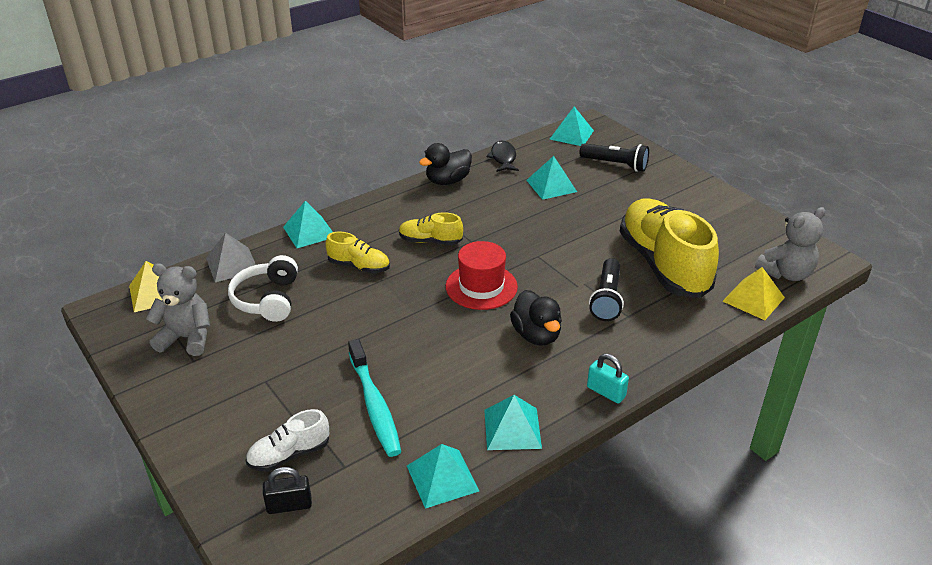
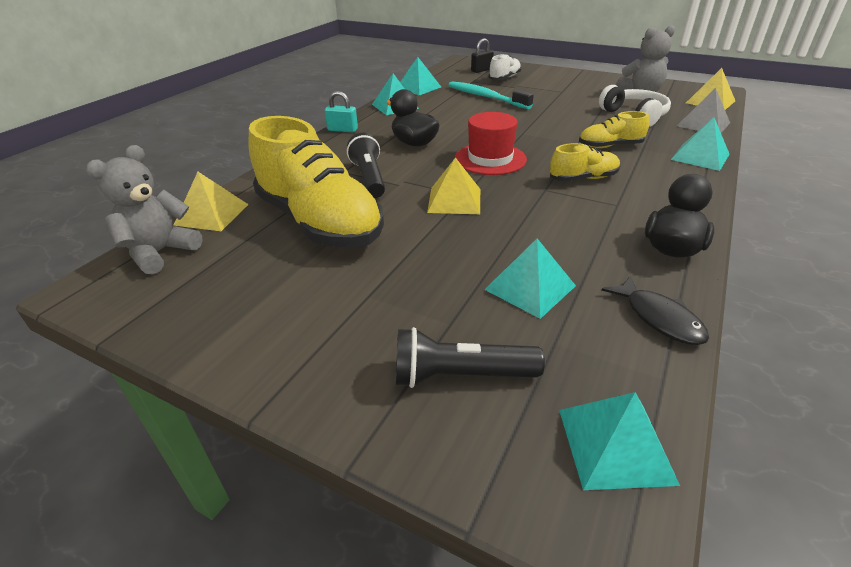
camera: 155 degrees right, 0 degrees up
(549, 252) = (454, 200): none -> yellow pyramid

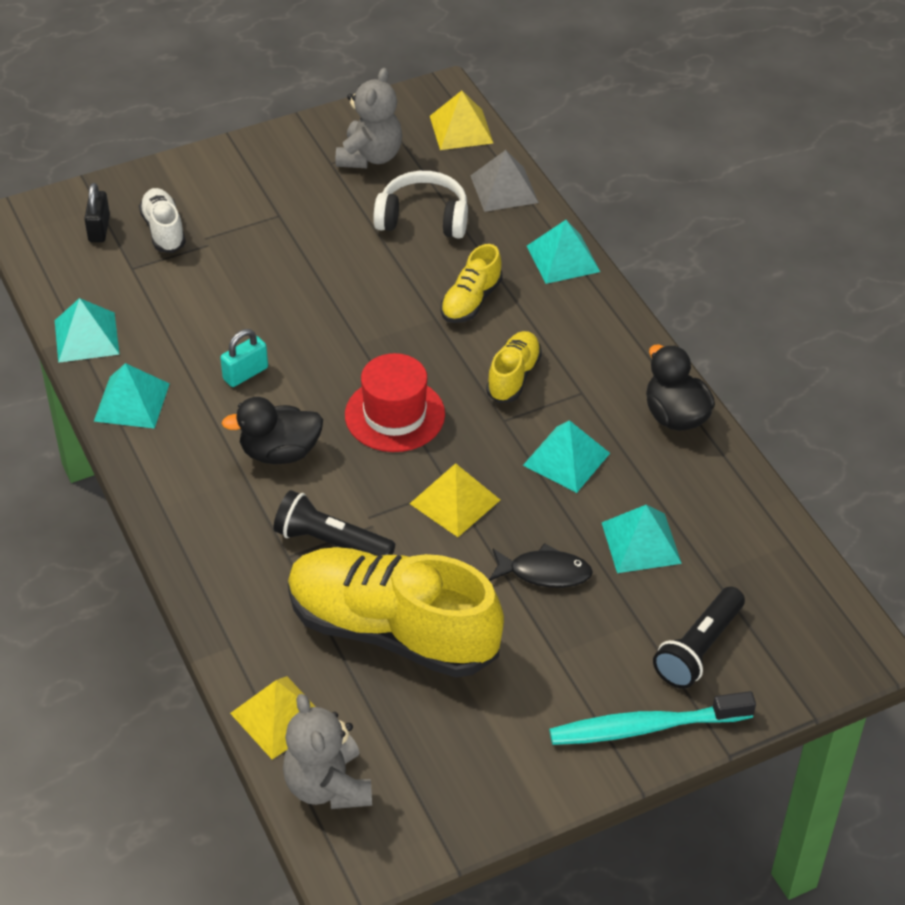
camera: 55 degrees left, 10 degrees up
(319, 222) = (392, 631): yellow shoe -> yellow shoe turned 150 degrees counterclockwise
(342, 130) = (156, 497): turquoise padlock -> turquoise padlock (245, 374)
(486, 97) = (210, 296): turquoise toothbrush -> turquoise toothbrush (645, 727)
(615, 445) = (817, 609): turquoise pyramid -> turquoise pyramid (566, 459)
(659, 318) = (740, 496): black fish -> black fish (544, 572)

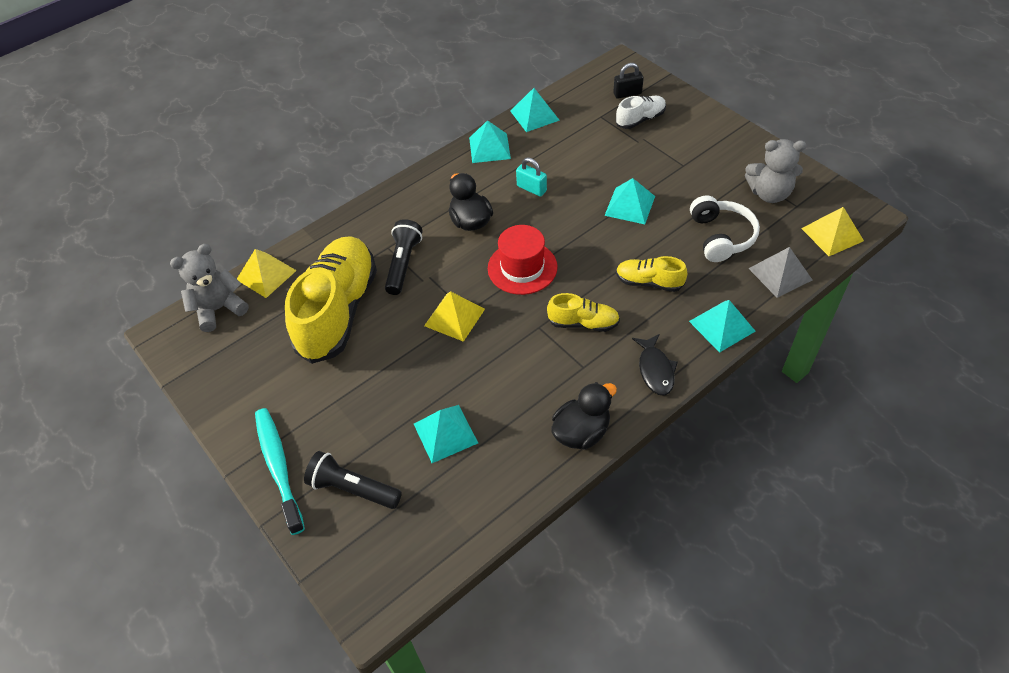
camera: 80 degrees right, 5 degrees up
(544, 572) = (404, 380): black fish -> black fish (655, 370)
(566, 459) = (513, 371): turquoise pyramid -> turquoise pyramid (630, 205)

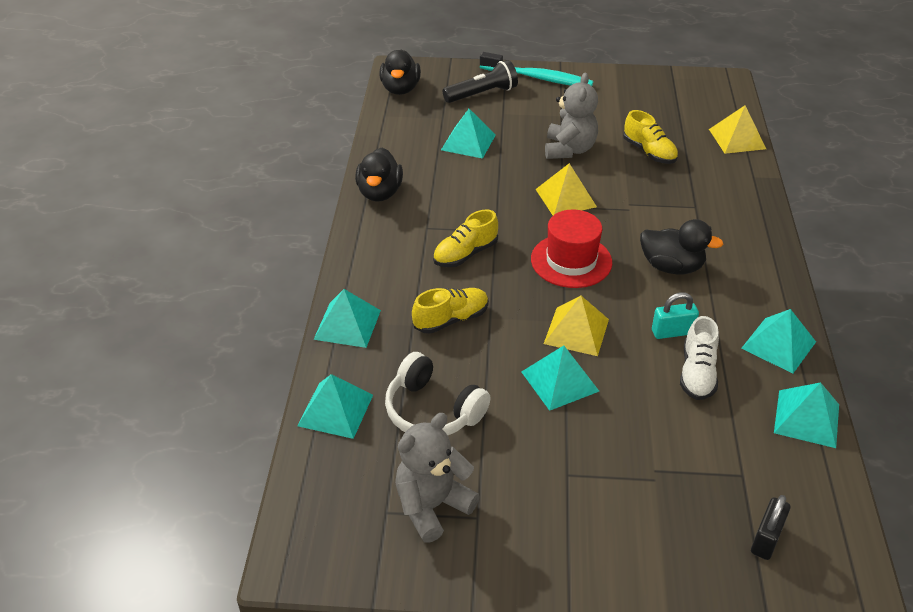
camera: 130 degrees right, 10 degrees down
(219, 309) = (722, 107): grey teddy bear -> grey teddy bear (569, 149)
(338, 310) = (649, 152): yellow shoe -> yellow shoe, size x0.46
(403, 264) = (662, 204): black flashlight -> none
(410, 568) = (400, 89): none -> black duck
(640, 119) = (695, 507): white shoe -> white shoe (697, 373)
(655, 370) = (369, 258): black fish -> none
(780, 274) = (335, 410): grey pyramid -> turquoise pyramid
(832, 234) = (315, 499): yellow pyramid -> yellow pyramid (576, 331)

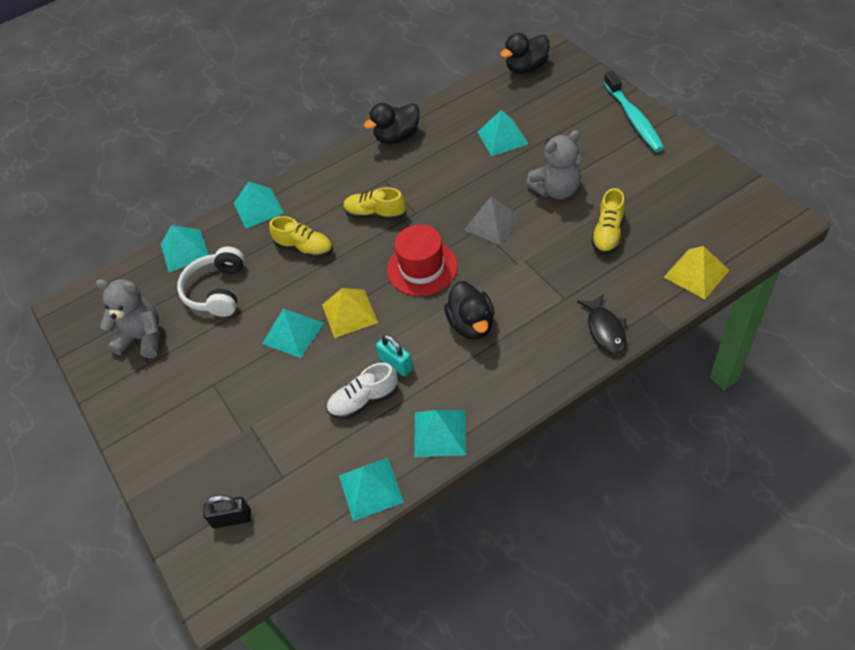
camera: 60 degrees right, 10 degrees up
(482, 94) = (572, 106): black flashlight -> none
(565, 198) = (492, 223): yellow pyramid -> grey pyramid
(749, 205) = (605, 329): none -> black fish

